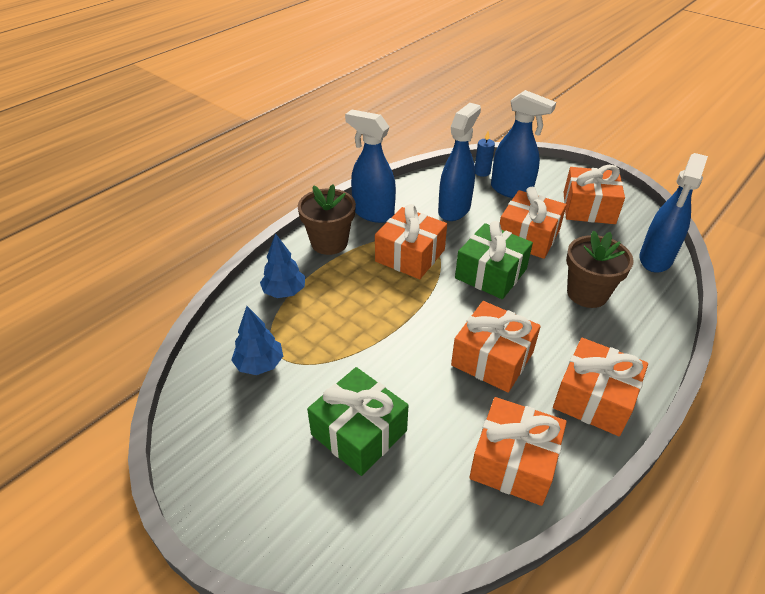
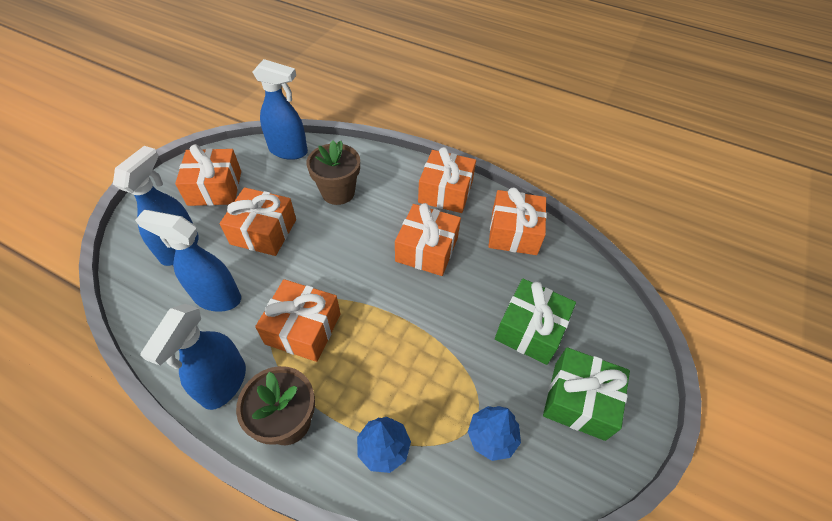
camera: 105 degrees left, 10 degrees up
(482, 172) = (138, 277): blue candle -> none
(491, 273) = (322, 257): green gift -> green gift (579, 400)

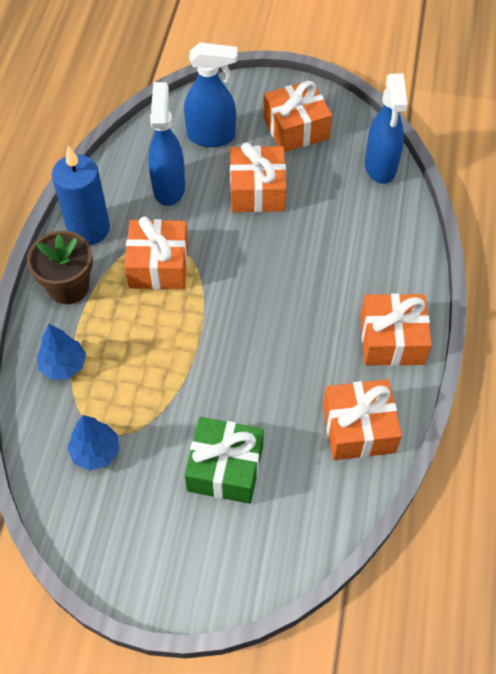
camera: 75 degrees right, 5 degrees up
(223, 384) = (88, 229): blue spray bottle -> blue candle
(338, 192) = (340, 234): brown flower pot -> none
(426, 249) = (294, 342): orange gift -> none
(579, 400) = (155, 529): green gift -> none

